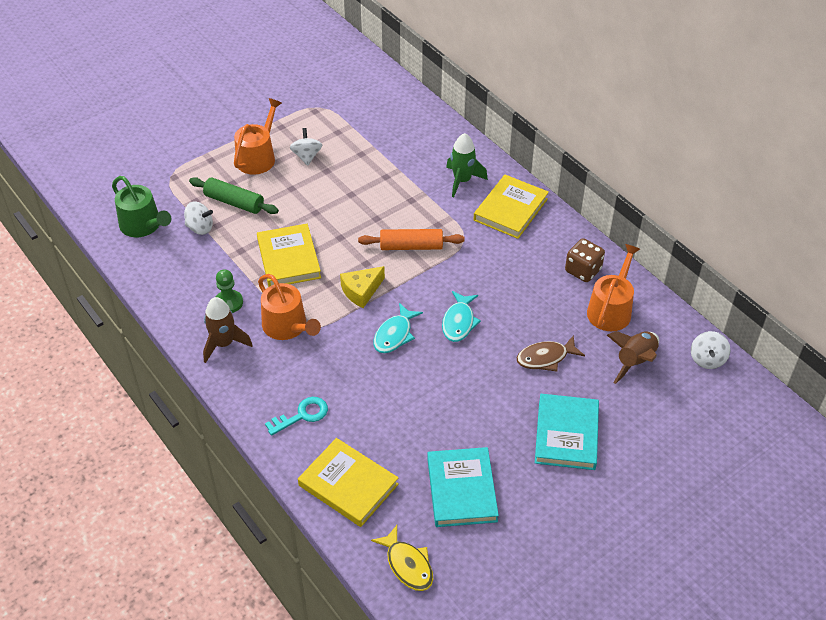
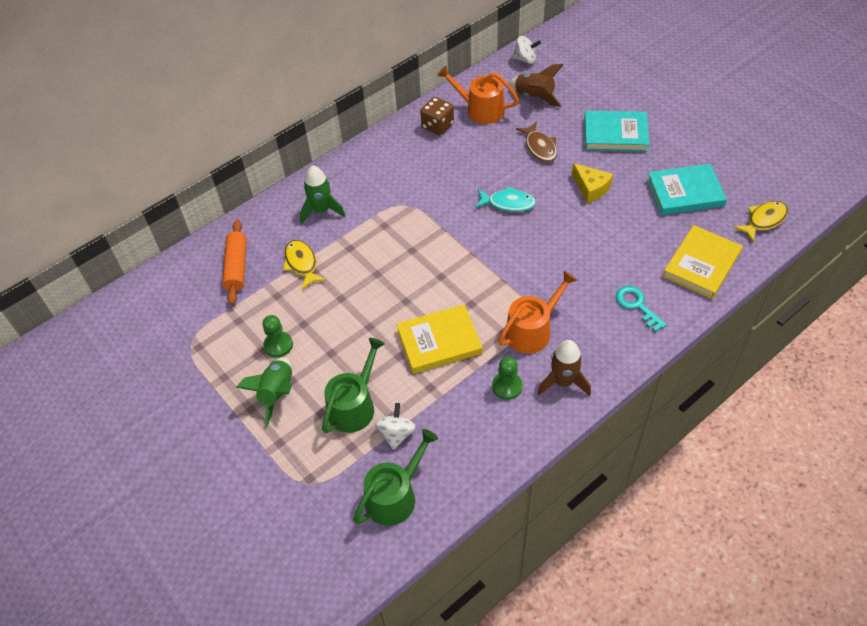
camera: 90 degrees left, 5 degrees up
(234, 202) = (354, 406): green rolling pin -> green watering can
(258, 157) = (277, 393): orange watering can -> green rocket
(307, 156) = (278, 345): white spinning top -> green pawn
(361, 291) = (478, 276): yellow cheese -> yellow cheese (591, 188)
(394, 335) = (530, 247): turquoise fish -> none
(396, 169) = (302, 264): none -> yellow fish
(411, 246) = (415, 243): orange rolling pin -> orange rolling pin (236, 267)
(510, 209) = (362, 174): yellow book -> none

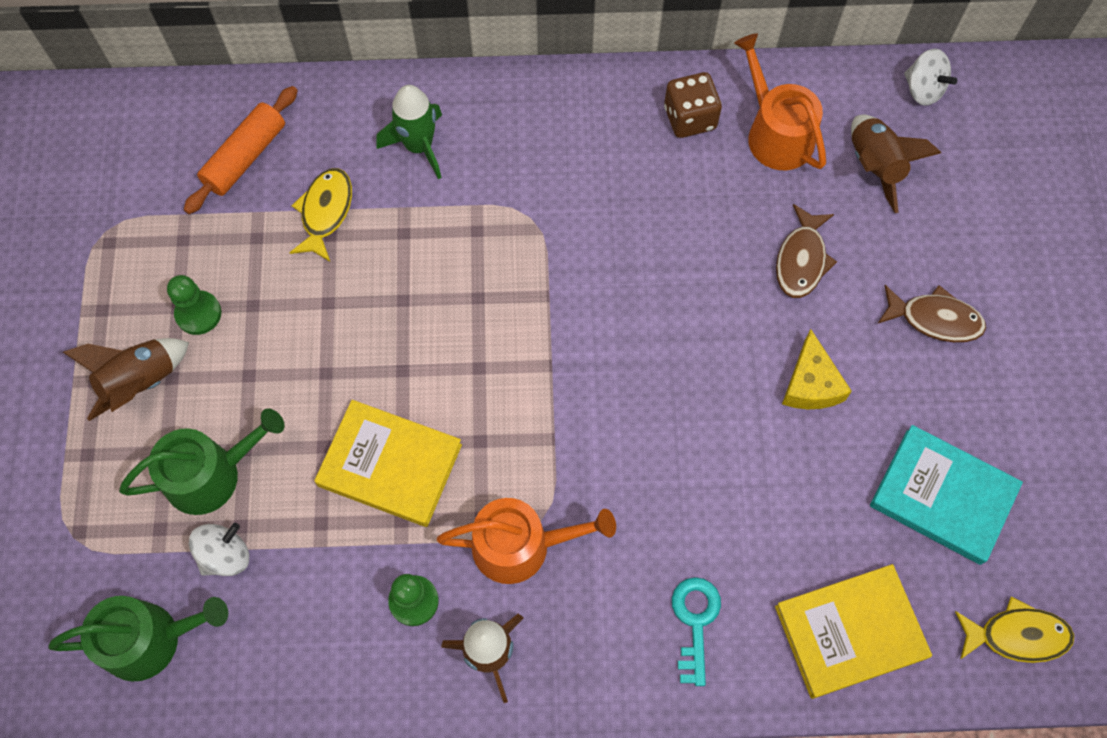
camera: 35 degrees right, 15 degrees up
(277, 393) = (141, 382): green rocket -> brown rocket
(508, 203) = (671, 320): turquoise fish -> none
(615, 134) = (935, 319): turquoise book -> brown fish

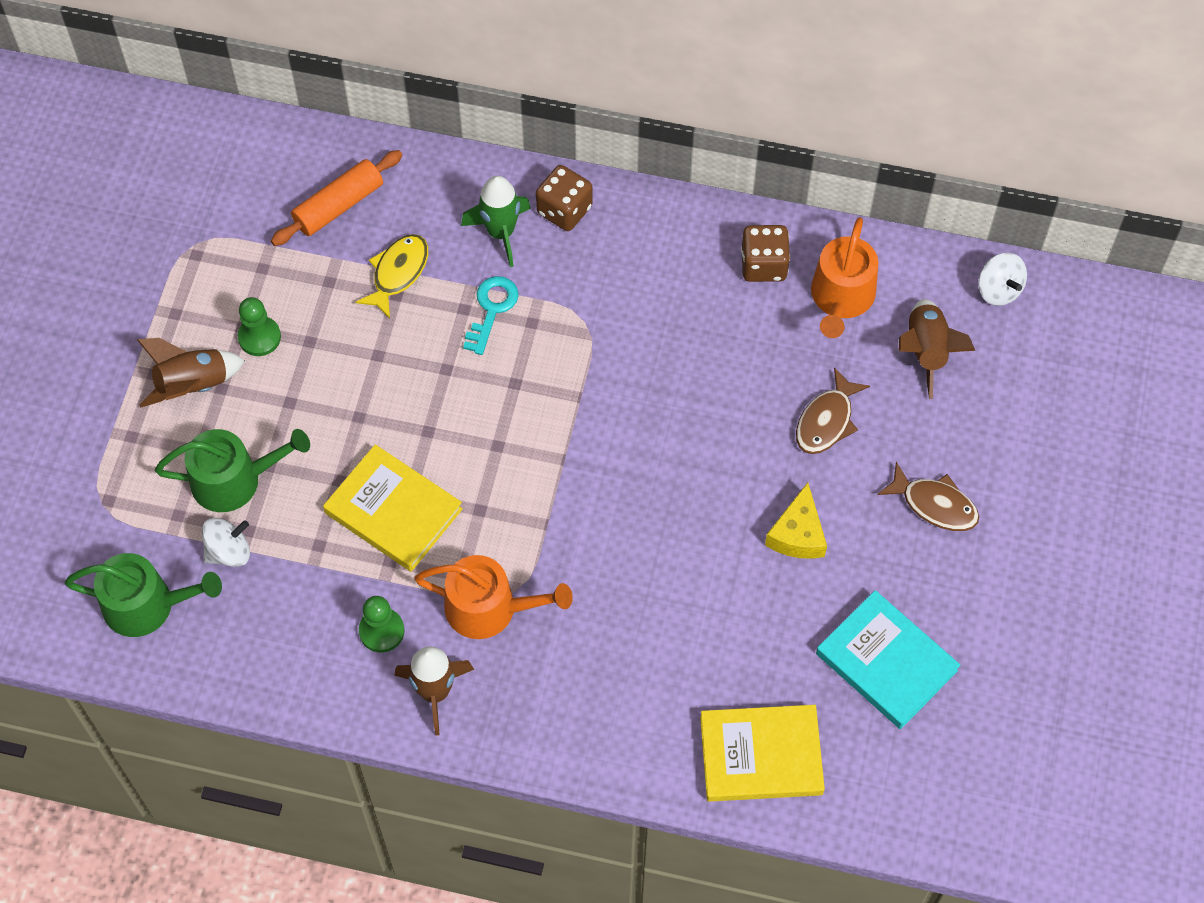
camera: 15 degrees right, 5 degrees down
(476, 109) = (564, 210): none -> brown dice
(695, 622) = (624, 712): turquoise key -> turquoise key (491, 310)
(775, 133) = (841, 298): orange watering can -> orange watering can turned 150 degrees counterclockwise
(1016, 635) = (912, 797): yellow fish -> none

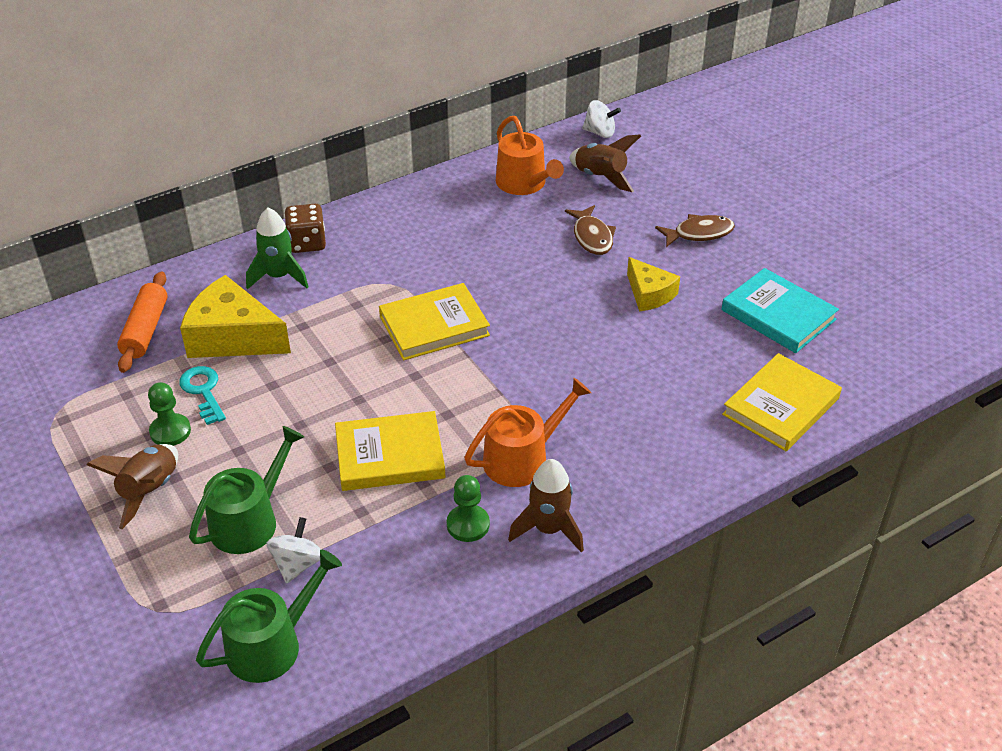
camera: 45 degrees left, 20 degrees down
(398, 273) = (233, 337): yellow fish -> yellow cheese
(491, 310) = (322, 315): turquoise key -> turquoise key (203, 391)
(570, 404) = (434, 326): none -> yellow book
(763, 265) = (461, 196): brown dice -> none
(886, 662) = (778, 315): turquoise book -> turquoise book turned 45 degrees clockwise

